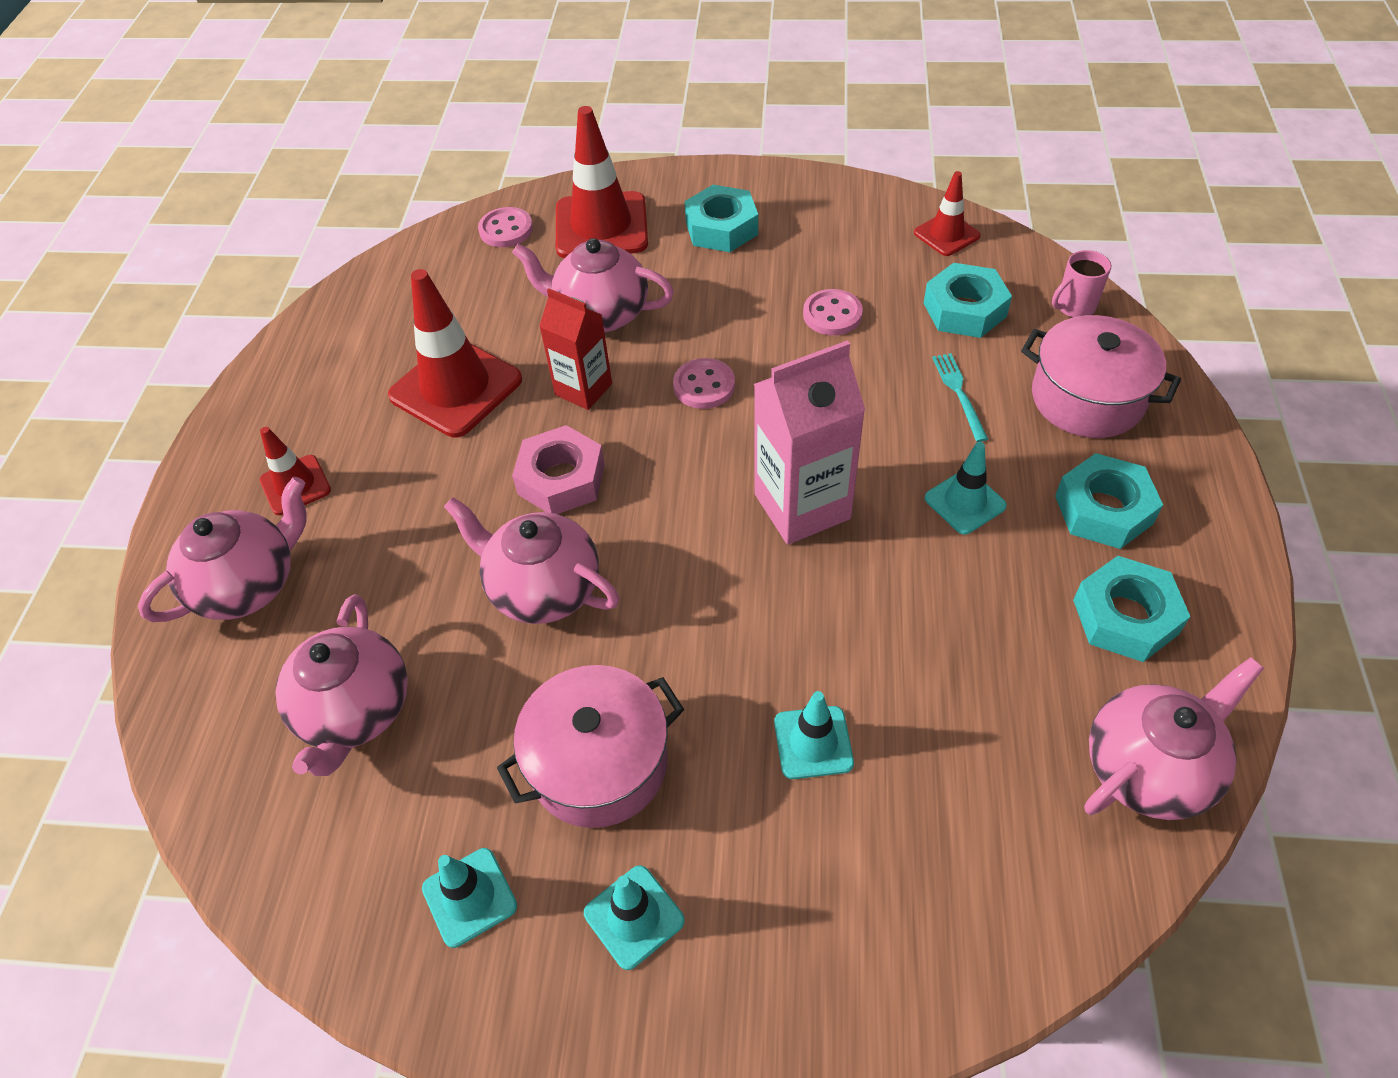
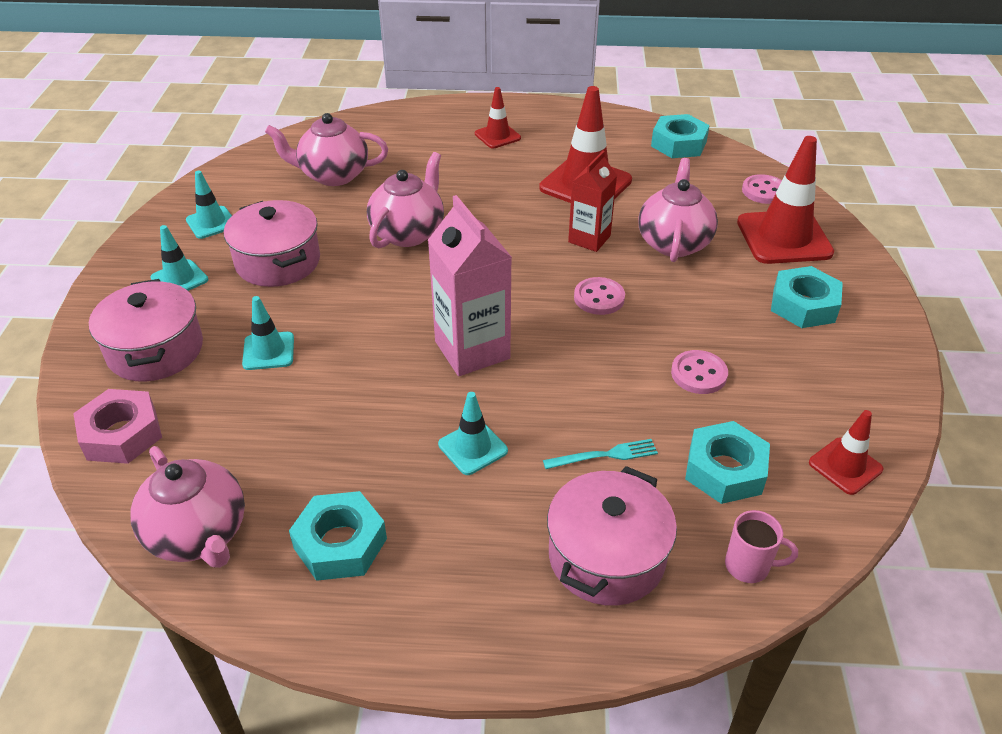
camera: 85 degrees right, 10 degrees down
(249, 585) = (424, 131): pink teapot -> none
(561, 479) = (501, 234): pink nut -> pink nut (122, 434)
(817, 911) = (155, 350): none -> pink pot
(1074, 307) = (749, 566): pink mug -> pink mug turned 135 degrees clockwise
(1103, 510) = (460, 547): turquoise nut -> turquoise nut (678, 144)

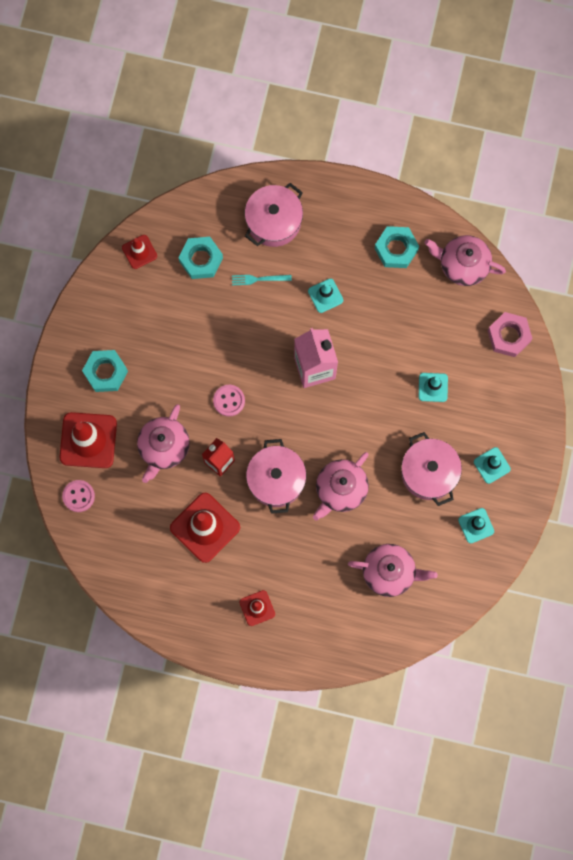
camera: 170 degrees left, 35 degrees up
(155, 350) = (499, 399): pink pot -> pink pot (276, 479)
(199, 535) = (462, 265): pink teapot -> pink teapot turned 45 degrees counterclockwise
(678, 144) = (118, 571): turquoise nut -> none
(698, 374) = (190, 327): pink button -> none
(749, 566) = (210, 205): pink mug -> none

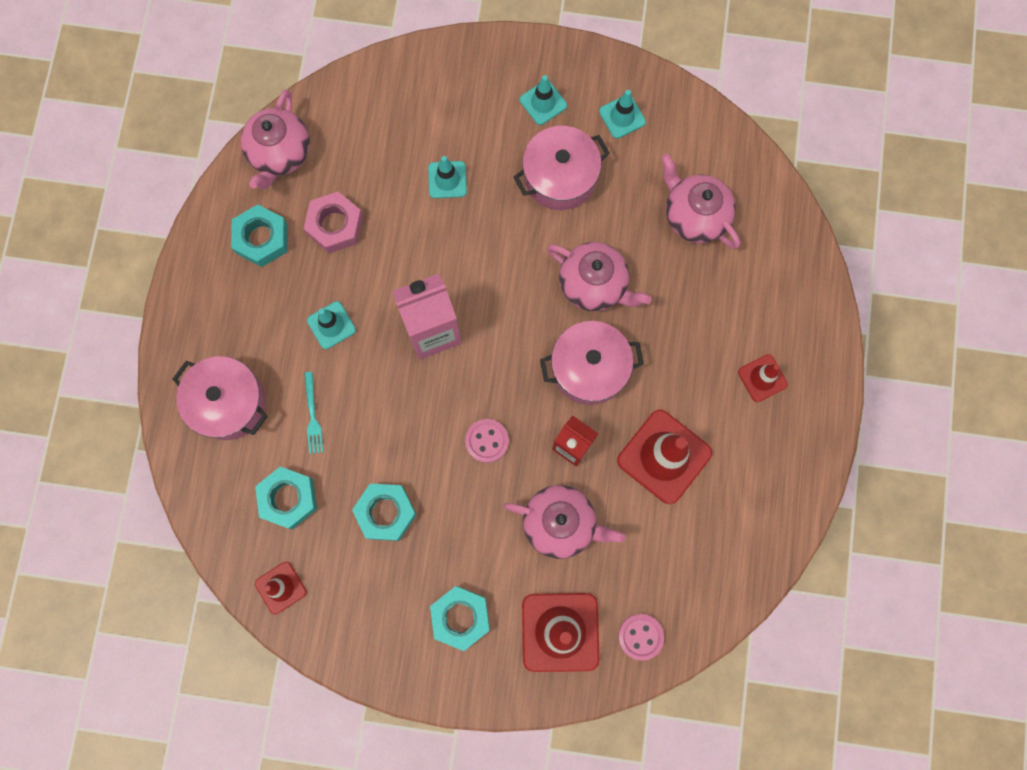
camera: 95 degrees left, 0 degrees up
(184, 326) = (385, 512): none -> turquoise nut
(389, 572) = (694, 216): pink teapot -> pink teapot turned 45 degrees counterclockwise
(508, 336) = (373, 92): pink nut -> pink nut (335, 225)

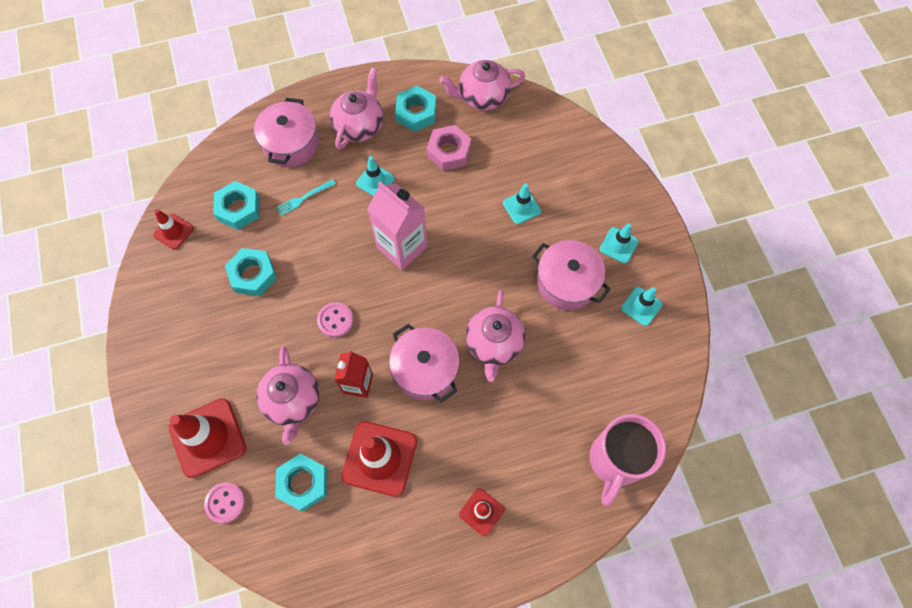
camera: 65 degrees right, 10 degrees down
(460, 617) = (193, 360): turquoise nut -> turquoise nut (303, 483)
(694, 216) = (591, 396): pink teapot -> pink teapot (359, 126)
(768, 226) = (615, 461): none -> pink mug

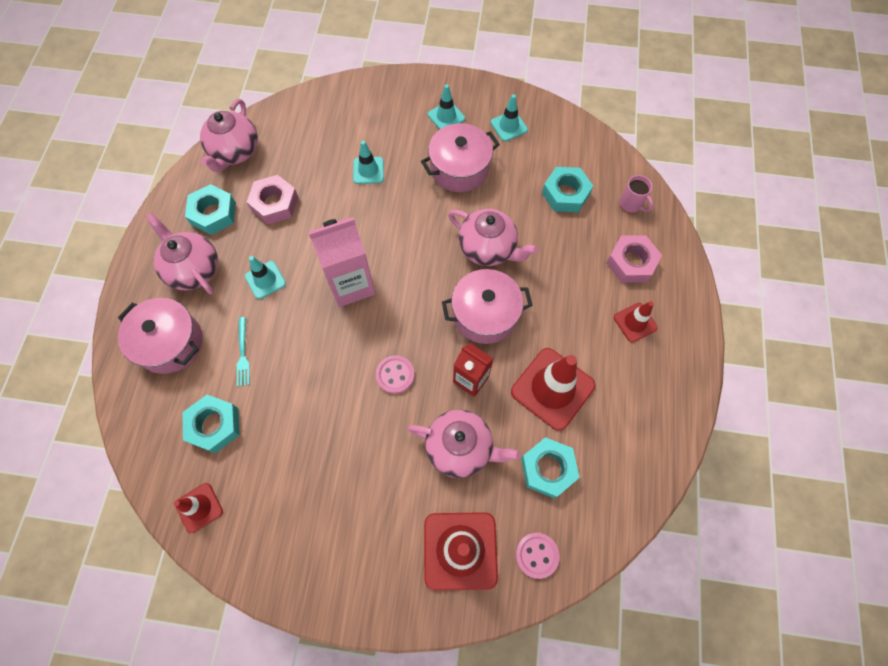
camera: 65 degrees left, 0 degrees up
(253, 275) = (301, 438): turquoise nut -> turquoise nut (565, 194)
(546, 485) = (631, 262): none -> pink nut
(615, 461) = (631, 204): pink mug -> pink mug, size x0.45

